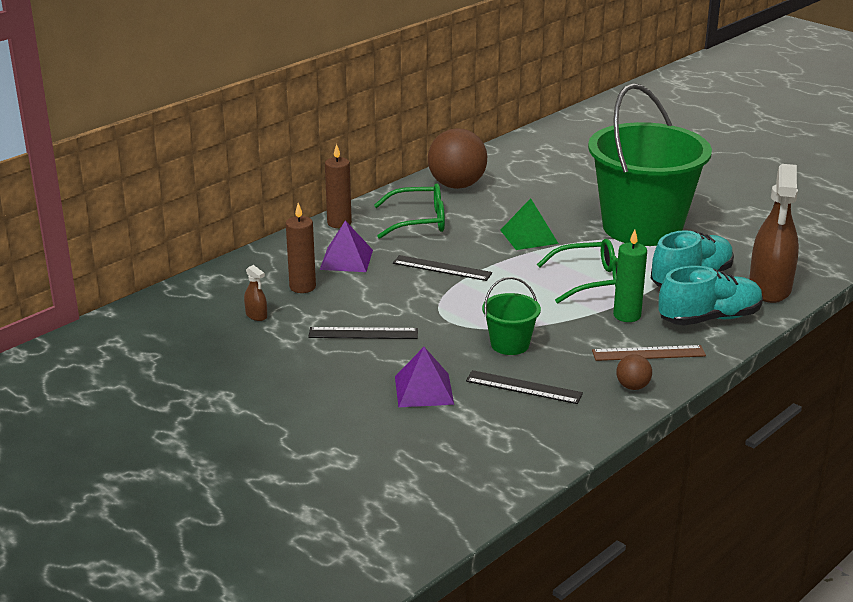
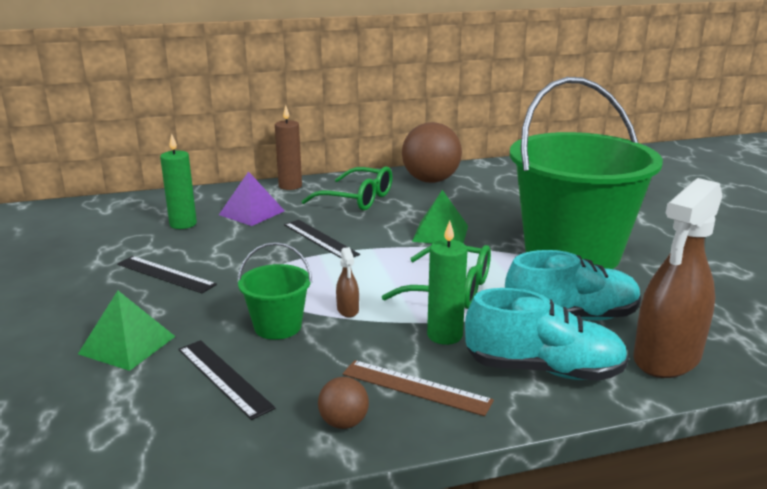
camera: 30 degrees right, 5 degrees down
(256, 315) = (111, 236): brown spray bottle -> brown spray bottle (348, 310)
(302, 287) = (183, 224): brown candle -> green candle
(424, 390) = (127, 345): purple pyramid -> green pyramid

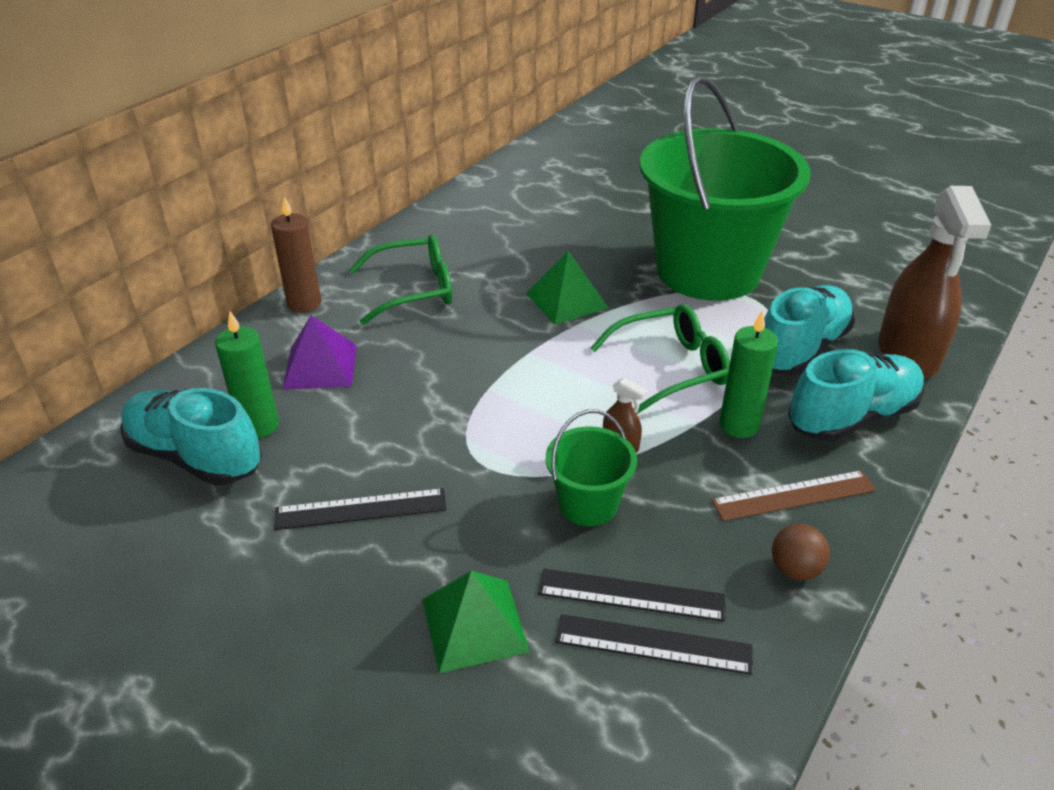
camera: 40 degrees left, 15 degrees up
(138, 224) = (195, 456): none -> turquoise shoe
(320, 239) = (459, 367): black ruler -> black ruler (653, 644)
(430, 180) = (454, 228): brown ball -> none

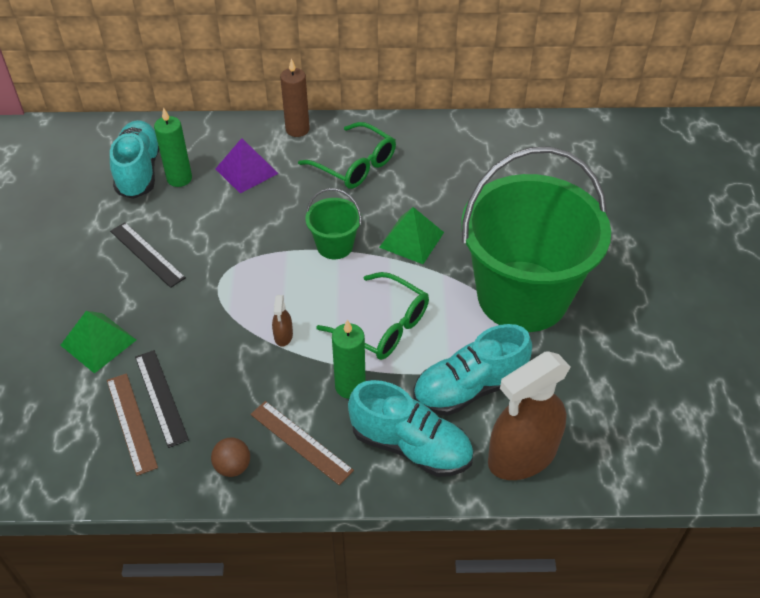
camera: 55 degrees right, 10 degrees up
(588, 504) = (219, 345): green bucket -> green bucket (335, 246)
(653, 644) = (131, 423): black ruler -> brown ruler
(801, 349) = (469, 388): turquoise shoe -> turquoise shoe turned 150 degrees clockwise

